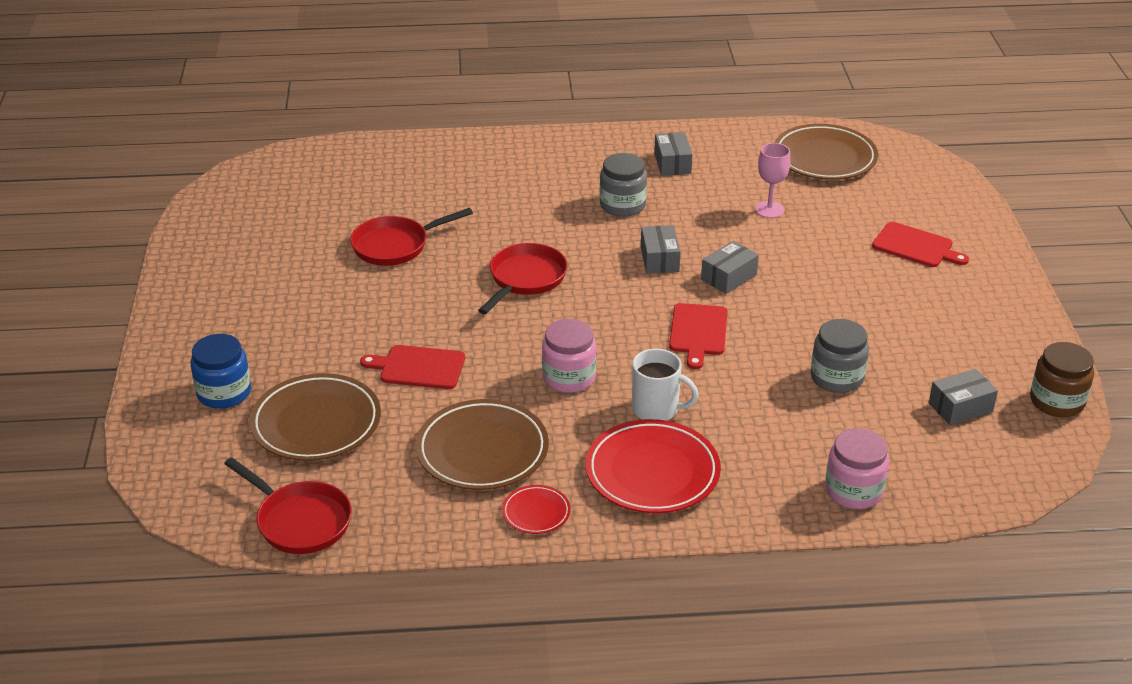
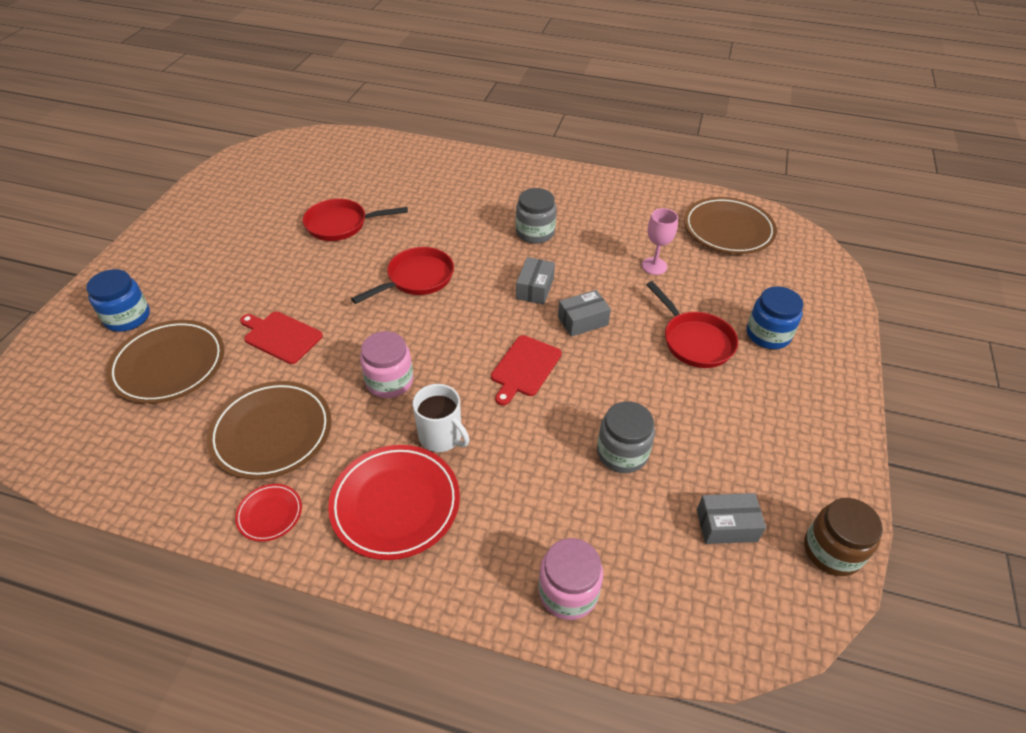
camera: 20 degrees right, 10 degrees up
(300, 521) = (85, 456): red pan -> red pan (694, 341)
(672, 163) = (597, 206): grey box -> none
(916, 246) = (768, 334): red cutting board -> blue jar

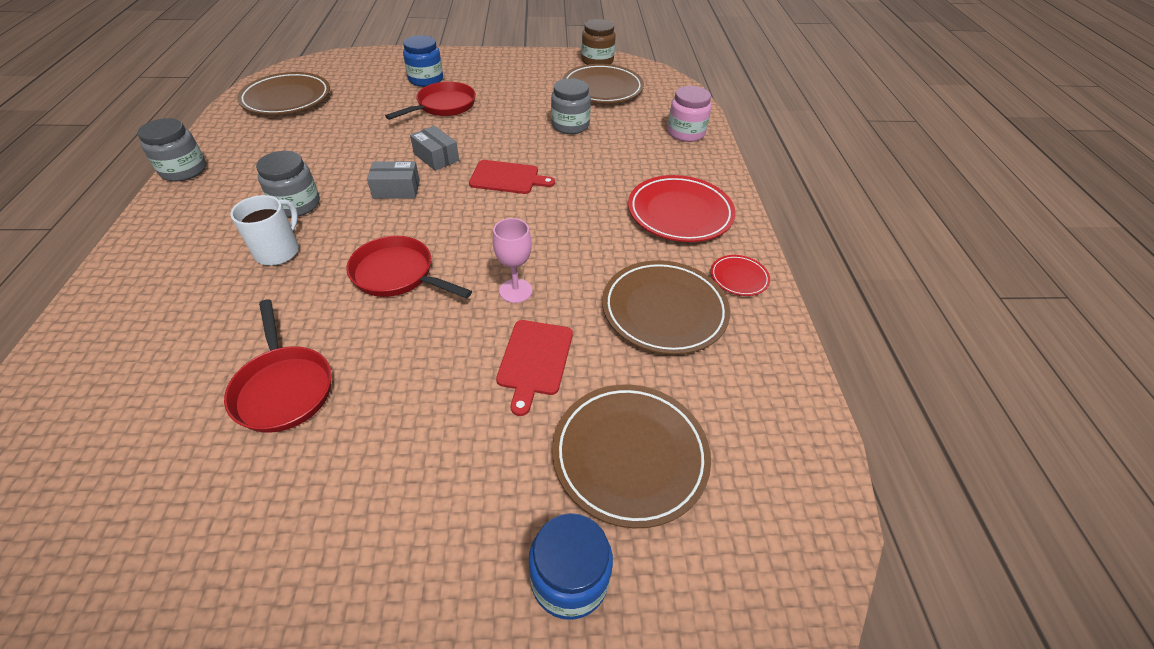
camera: 110 degrees left, 0 degrees up
(389, 381) = (560, 251): pink jar -> none
(441, 437) = (604, 205): white mug -> white mug (278, 251)
(607, 179) = (184, 170): none -> grey jar
(654, 266) = (348, 130): pink goblet -> pink goblet (515, 291)
(726, 525) = (602, 88): grey box -> brown plate

